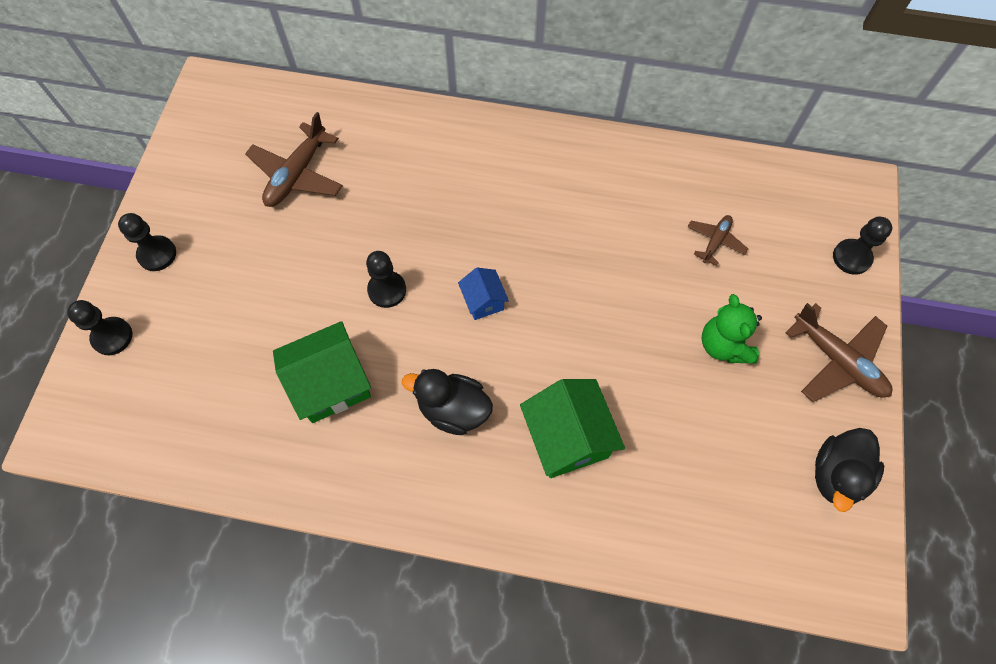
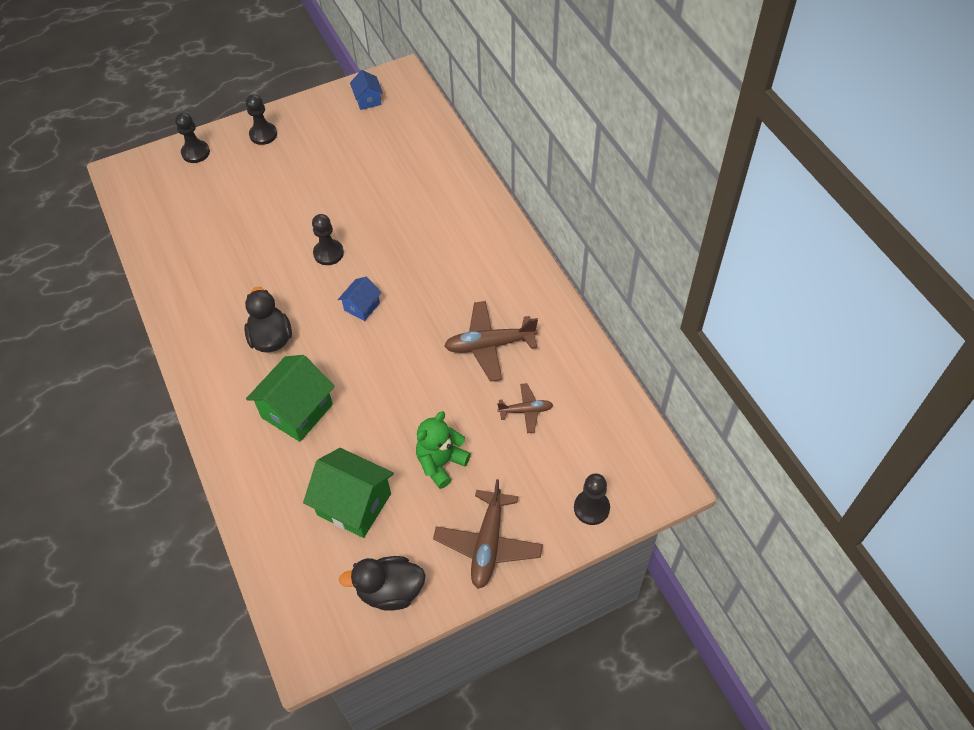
camera: 55 degrees right, 10 degrees down
(211, 132) = (368, 100): none -> blue house
(297, 174) = (374, 158): brown plane -> brown plane (489, 345)
(330, 384) = (242, 267): green house -> green house (354, 504)

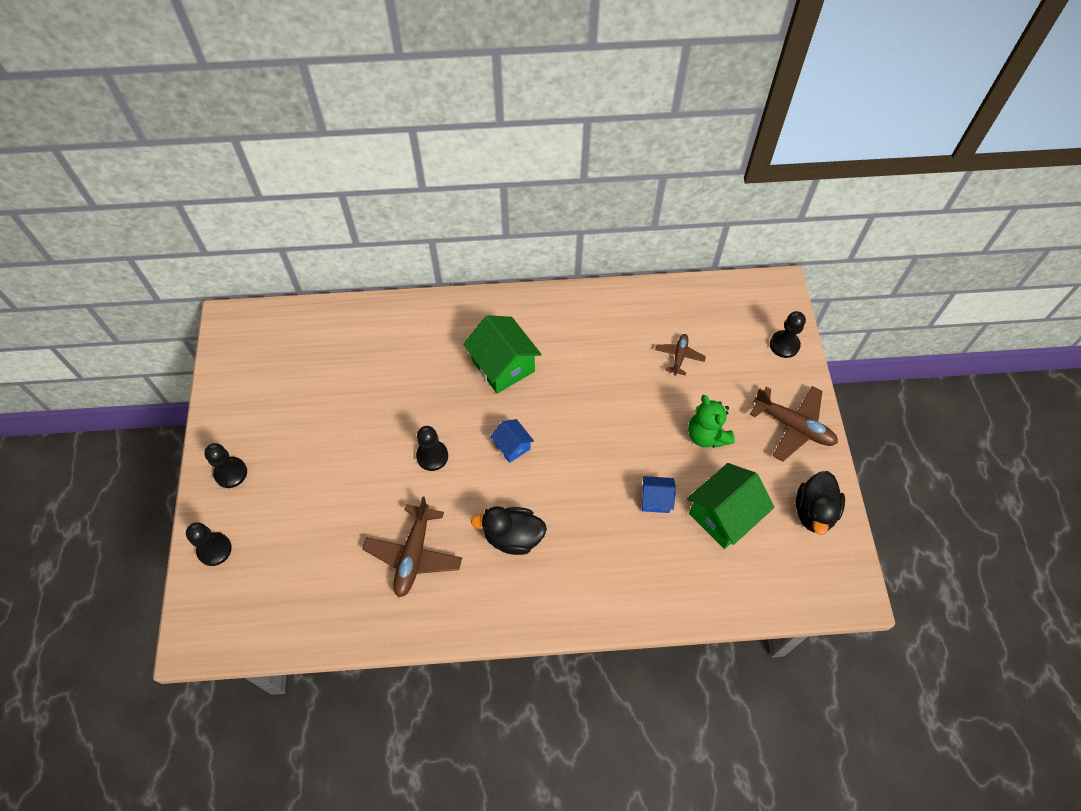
camera: 70 degrees left, 5 degrees up
(297, 411) = (607, 536): green house -> green house (503, 366)
(368, 100) = (244, 360): blue house -> blue house (655, 499)
(489, 345) = (602, 359): brown plane -> brown plane (414, 555)

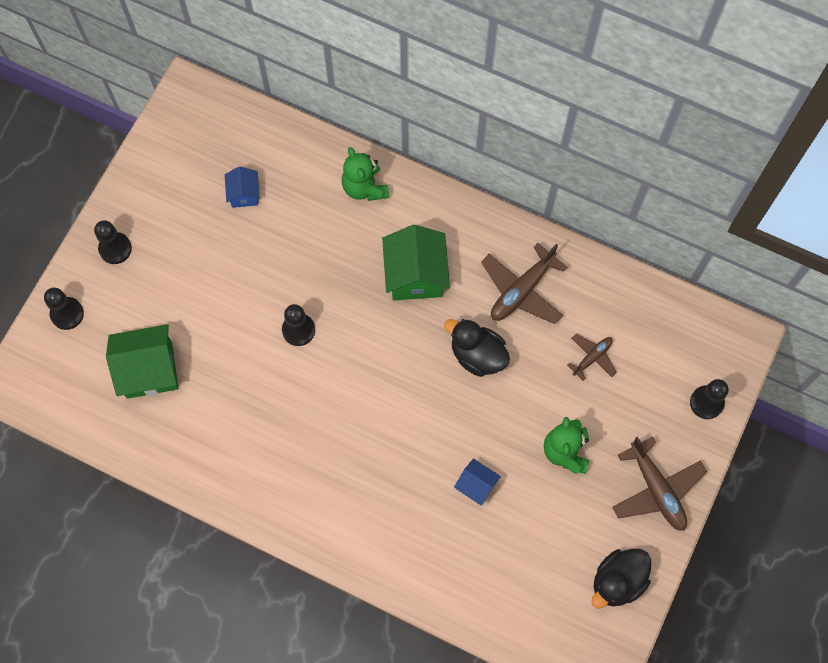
camera: 30 degrees right, 10 degrees up
(414, 555) = (231, 414): brown plane -> brown plane (522, 290)
(421, 322) = (365, 187): none -> green teddy bear
(512, 446) = (376, 360): blue house -> blue house (244, 194)
(513, 537) = (326, 447): black duck -> black duck (477, 355)
(723, 515) = (529, 536): green house -> green house (149, 370)

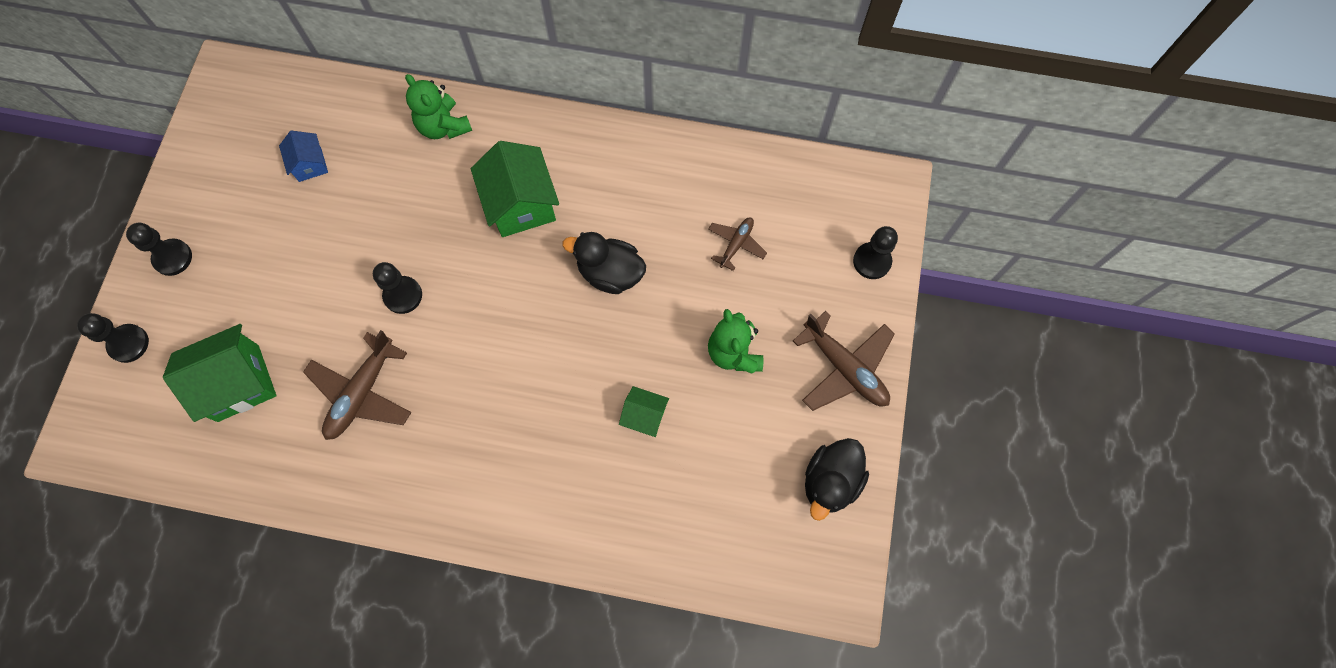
camera: 15 degrees left, 0 degrees up
(476, 485) = (644, 416): blue house -> green house
(522, 290) = (641, 193): brown plane -> brown plane (362, 393)

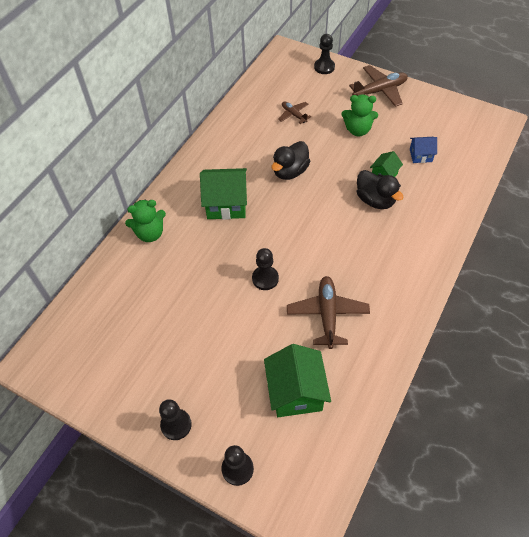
camera: 70 degrees left, 15 degrees down
(310, 164) = (140, 317): blue house -> blue house (420, 155)
(362, 393) = (327, 314): brown plane -> brown plane turned 135 degrees counterclockwise
(830, 481) = (440, 110): black duck -> black duck (375, 200)

